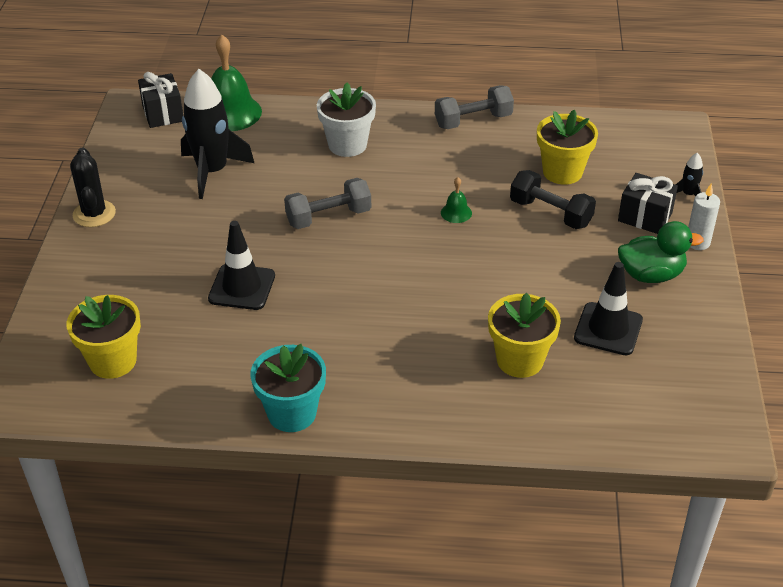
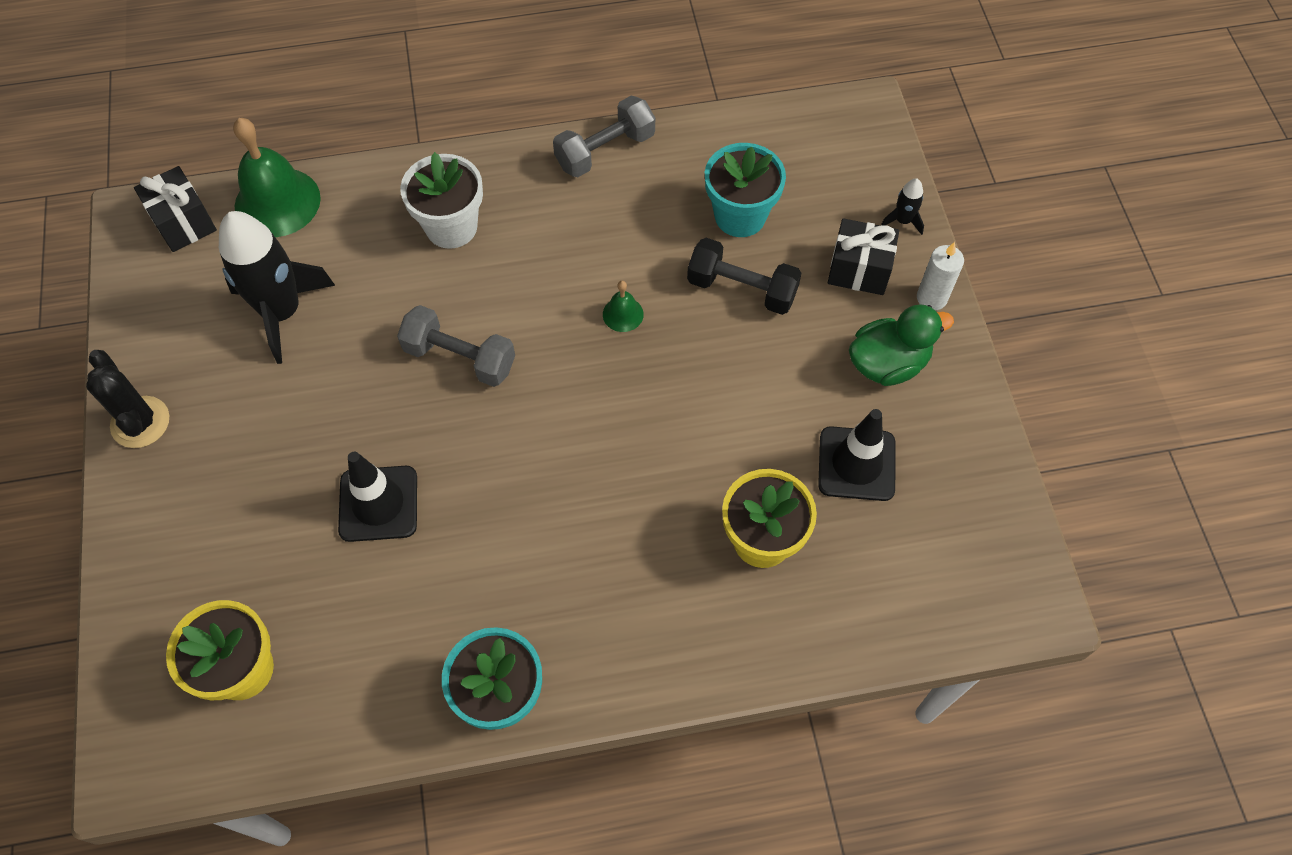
camera: 15 degrees left, 20 degrees up
(328, 217) = (460, 358): grey dumbbell -> grey dumbbell turned 60 degrees clockwise
(562, 172) = (740, 216): yellow flower pot -> turquoise flower pot

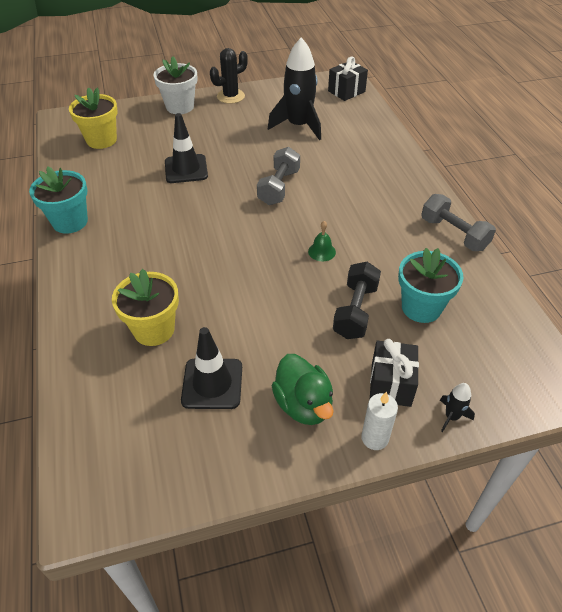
camera: 85 degrees right, 15 degrees down
(277, 202) = (368, 116): green bell -> none
(451, 227) = (369, 175): white flower pot -> white flower pot (180, 107)

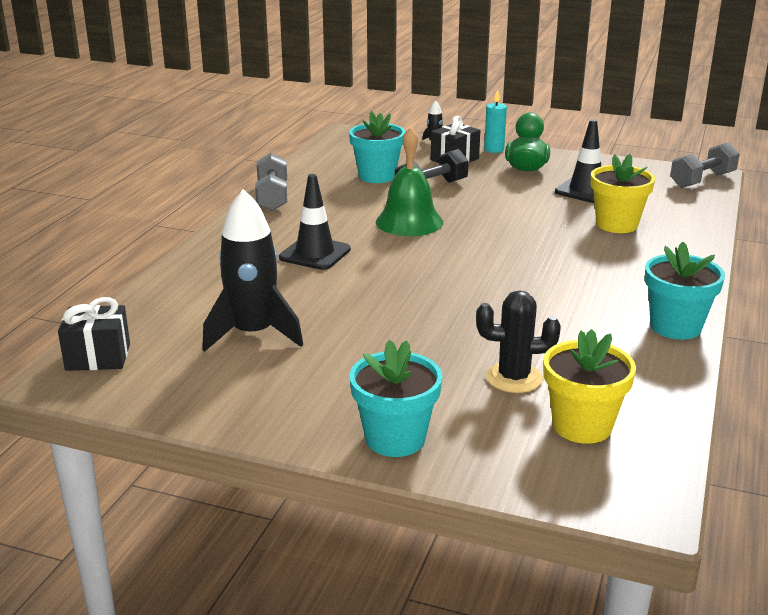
camera: 145 degrees left, 20 degrees down
(180, 107) = (395, 438): white flower pot -> turquoise flower pot
(186, 169) = (477, 335): black traffic cone -> black traffic cone (315, 254)
(230, 96) = (284, 423): black cactus -> black cactus (514, 378)
(279, 187) = (381, 278): grey dumbbell -> grey dumbbell (702, 180)
(321, 251) = (409, 222): green bell -> green bell, size x2.18
(375, 438) = (494, 149): white candle -> turquoise candle

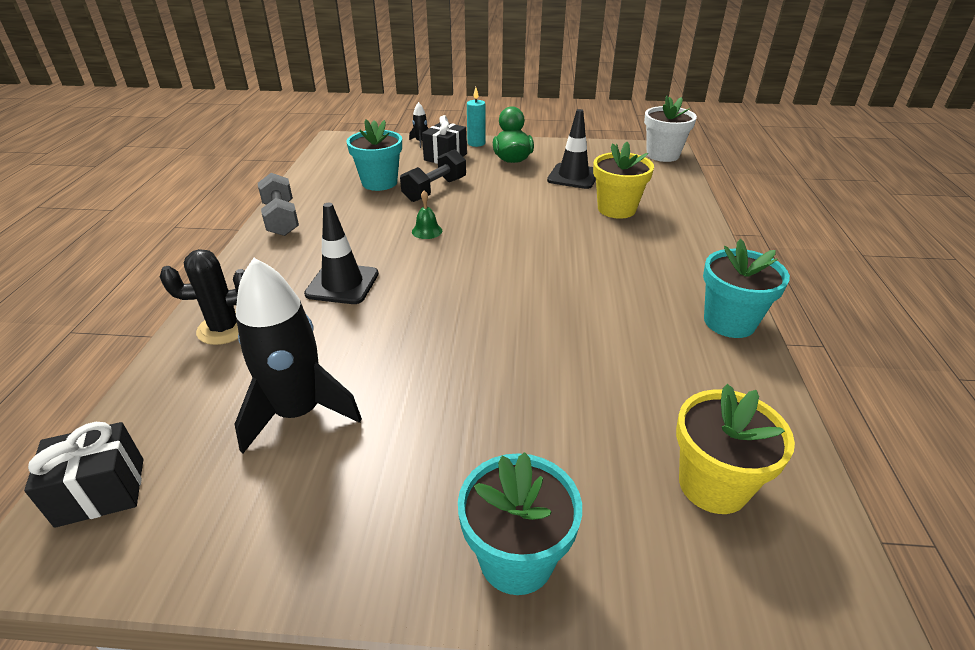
camera: 15 degrees left, 10 degrees up
(409, 222) = (427, 231): green bell -> green bell, size x0.46
(514, 378) = (610, 424): black cactus -> black cactus (224, 328)
(702, 180) = (662, 155): grey dumbbell -> white flower pot

